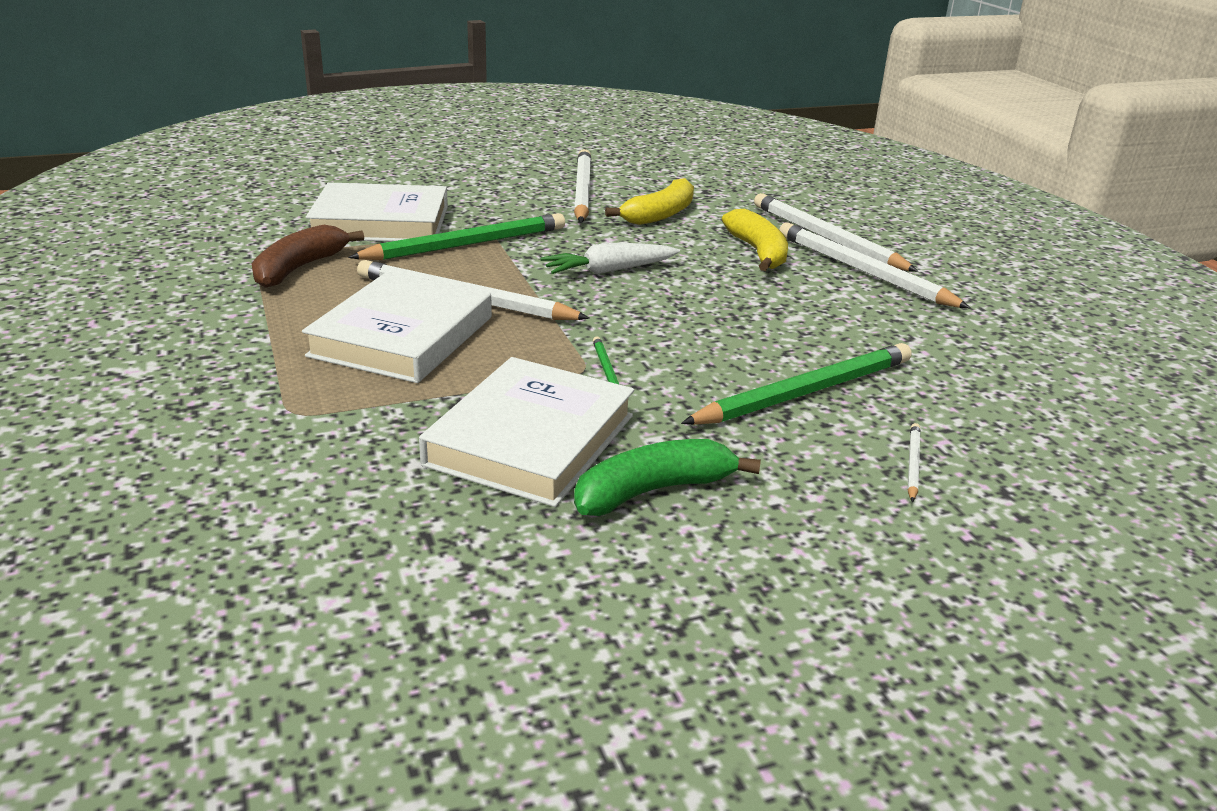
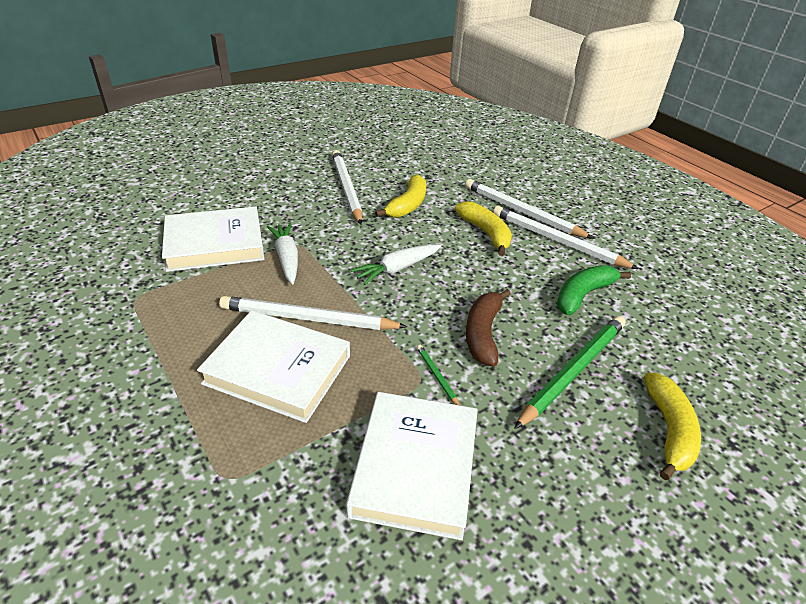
camera: 15 degrees left, 10 degrees up
(299, 268) = (171, 306): brown banana -> brown banana (483, 333)
(402, 336) = (278, 369): white book -> white book turned 75 degrees counterclockwise
(466, 245) = (287, 258): green pencil -> white carrot
(653, 491) = (520, 503): green banana -> green banana (583, 295)
(913, 464) = (668, 430): white pencil -> yellow banana

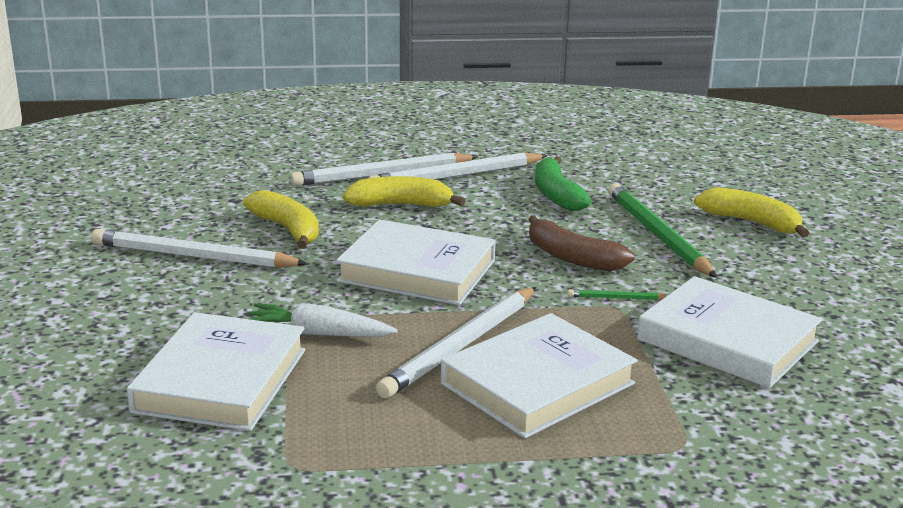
camera: 60 degrees left, 15 degrees down
(397, 269) = (417, 271): white carrot -> white book

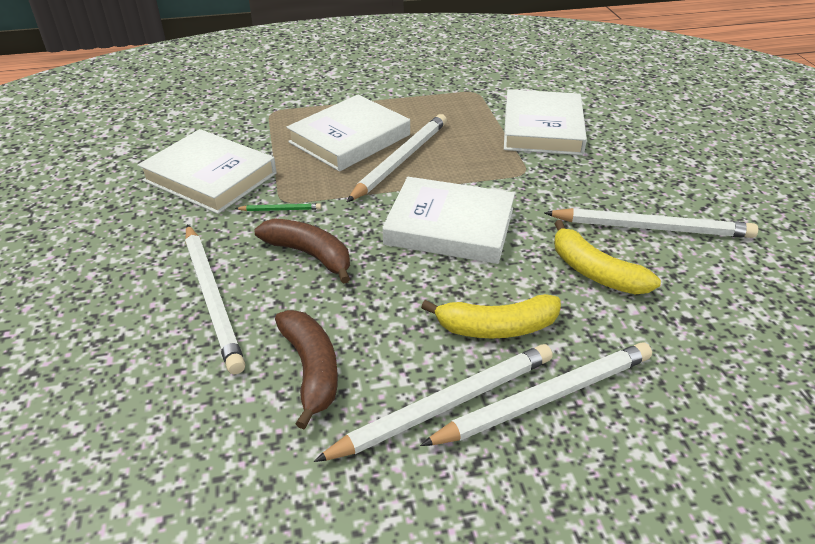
camera: 175 degrees right, 15 degrees up
(319, 334) = (501, 162): white carrot -> none
(556, 195) = (311, 369): green banana -> brown banana
(657, 235) = (212, 298): green pencil -> white pencil
(751, 222) = (92, 331): yellow banana -> none

